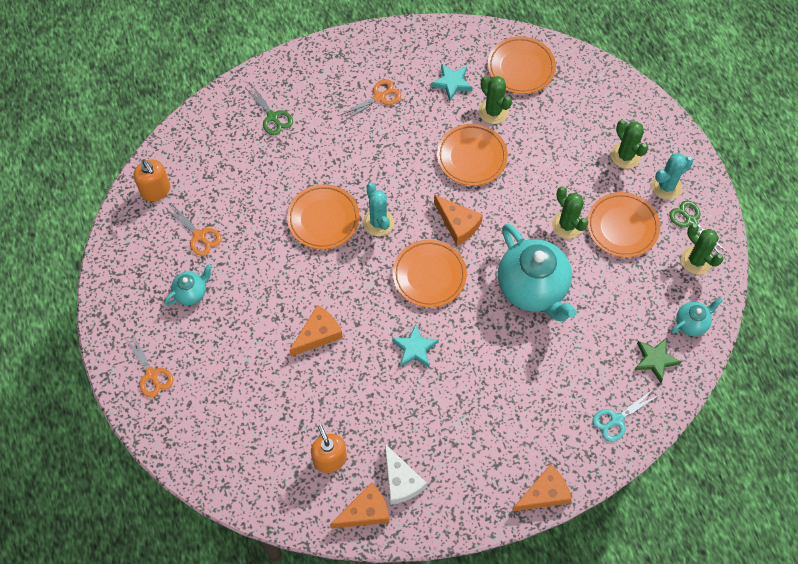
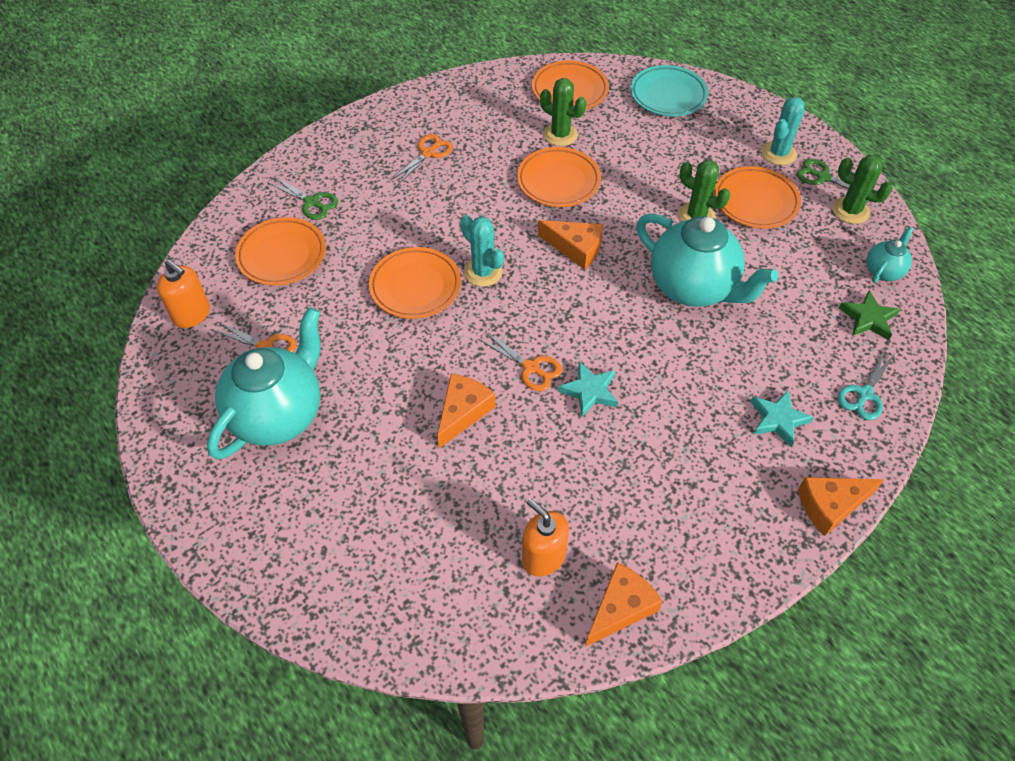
camera: 20 degrees left, 10 degrees down
(151, 374) = (258, 530): orange scissors -> orange scissors (531, 368)
(191, 293) = (278, 414): turquoise teapot -> turquoise teapot, size x2.12
(401, 481) = (648, 552): white cheese -> none
(429, 275) = (568, 308): orange plate -> orange plate (282, 255)
(452, 83) = (503, 121): turquoise star -> turquoise star (778, 419)
(544, 493) = (831, 505): orange cheese -> orange cheese turned 150 degrees counterclockwise
(602, 98) = (668, 95): none -> turquoise plate
(625, 156) = (720, 138): green cactus -> none

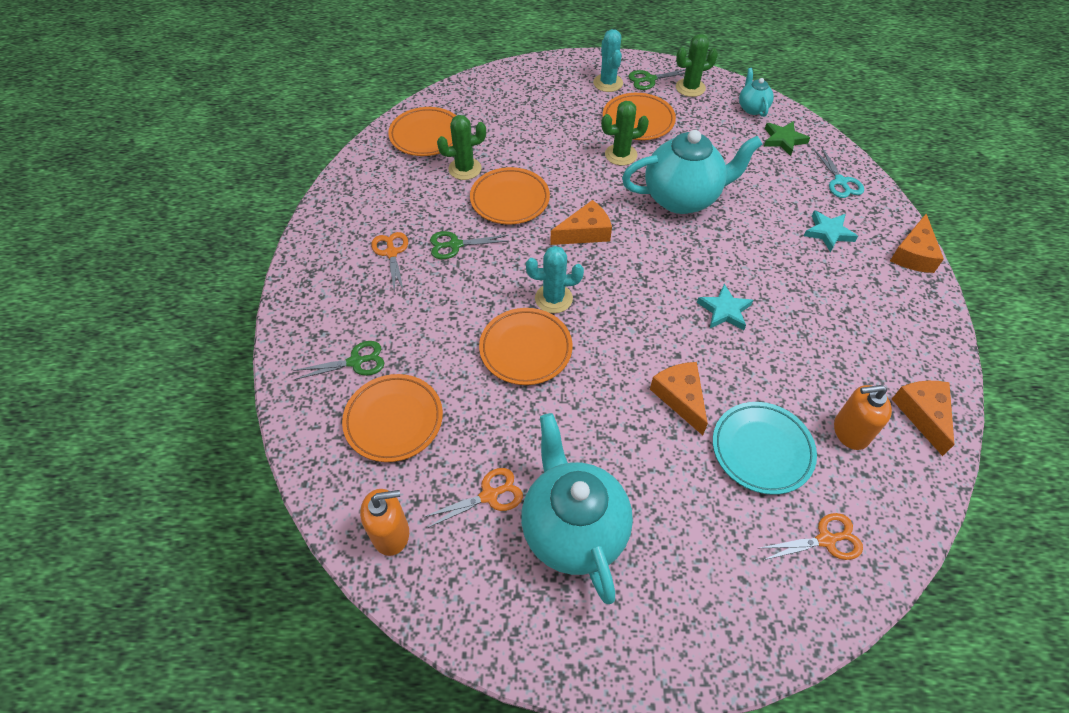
camera: 50 degrees left, 0 degrees up
(474, 181) = (455, 245): none -> green scissors
(531, 368) = (673, 330): orange scissors -> orange scissors (826, 540)
(668, 95) = (494, 94): turquoise plate -> turquoise plate (762, 450)

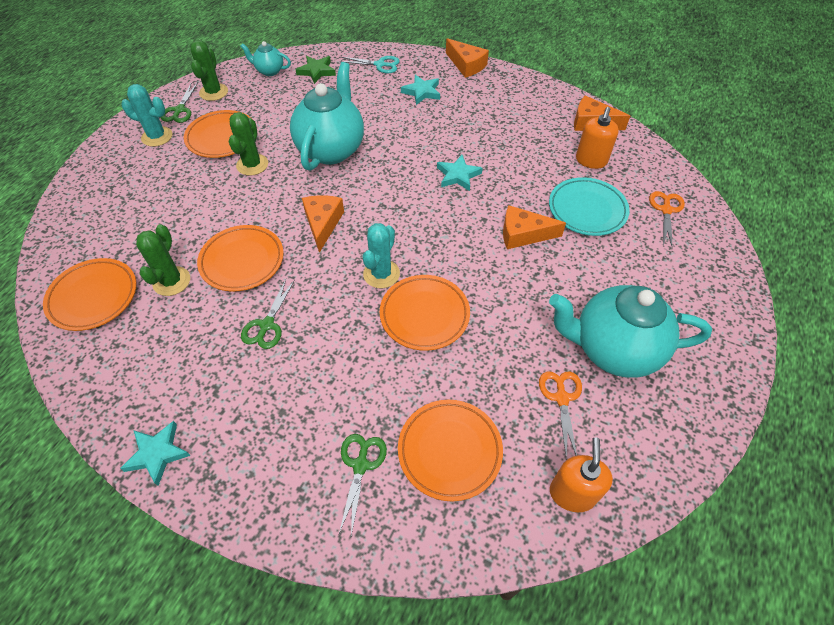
camera: 65 degrees left, 0 degrees up
(317, 236) = (157, 454): none -> turquoise star
(391, 253) = (237, 384): orange scissors -> none

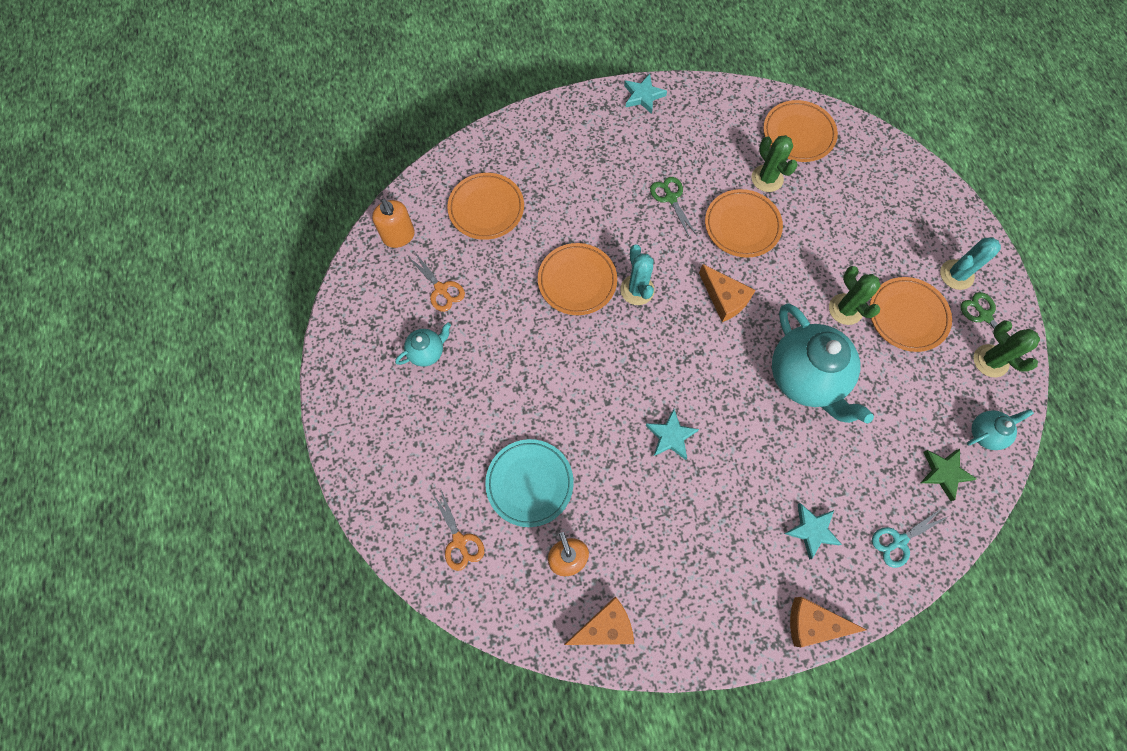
camera: 140 degrees right, 15 degrees up
(361, 465) = (529, 167): green scissors -> none
(523, 234) = (563, 411): orange cheese -> none
(613, 349) = (427, 352): turquoise teapot -> turquoise teapot, size x0.47

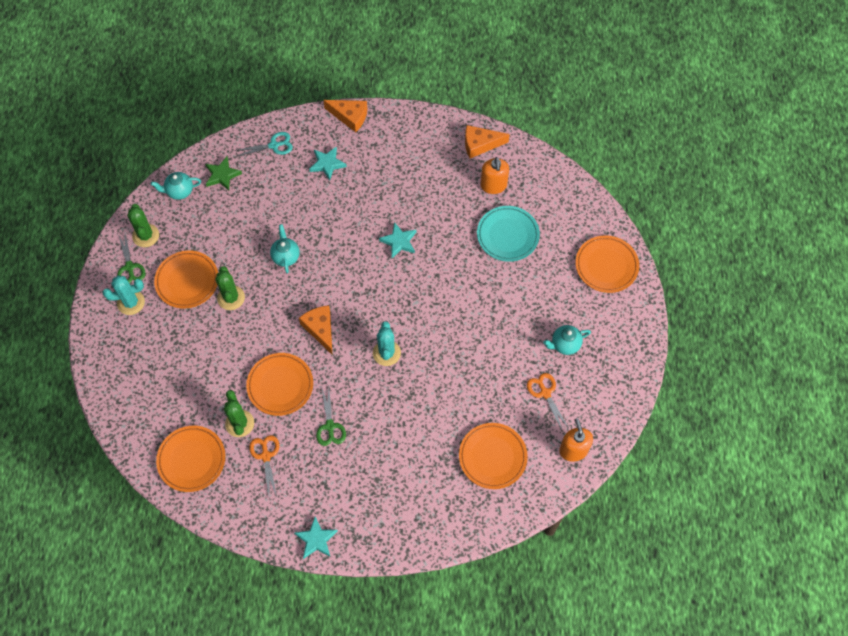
camera: 165 degrees left, 5 degrees down
(459, 541) = (563, 212): orange scissors -> orange scissors (266, 456)
(577, 281) = (432, 372): orange plate -> orange plate (606, 266)
(805, 378) = (286, 256): turquoise teapot -> turquoise teapot, size x0.47

